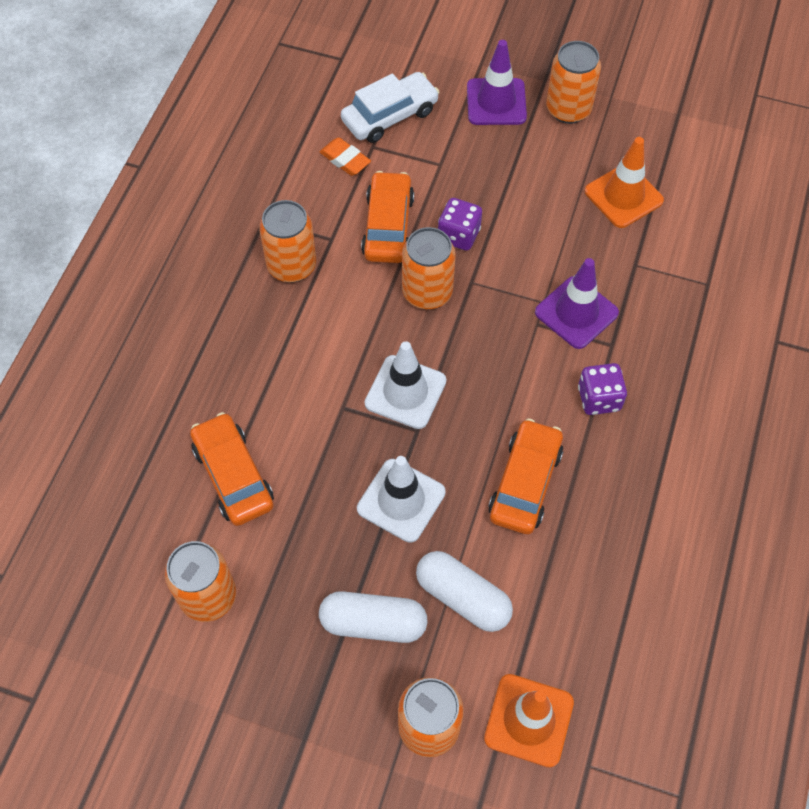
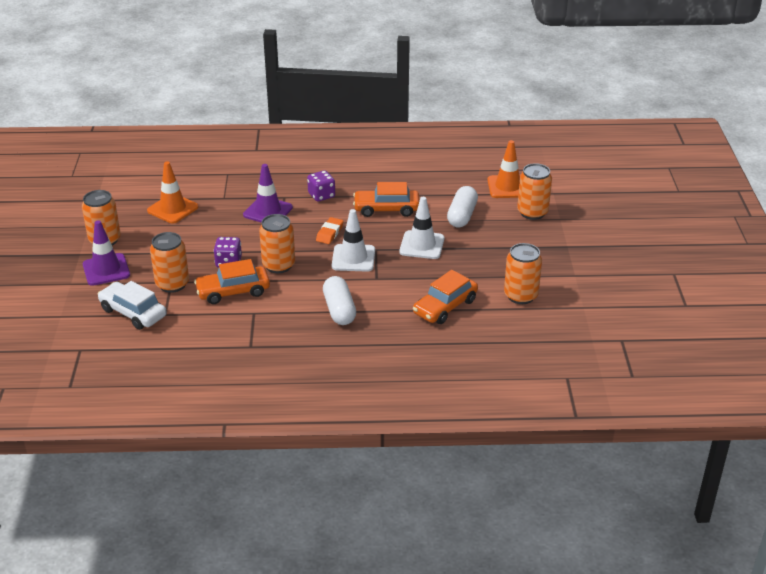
camera: 110 degrees left, 25 degrees down
(292, 266) = (283, 324): orange can -> orange can (172, 284)
(345, 159) = (181, 323): orange eraser -> orange eraser (329, 233)
(373, 623) = (495, 239): white capsule -> white capsule (339, 310)

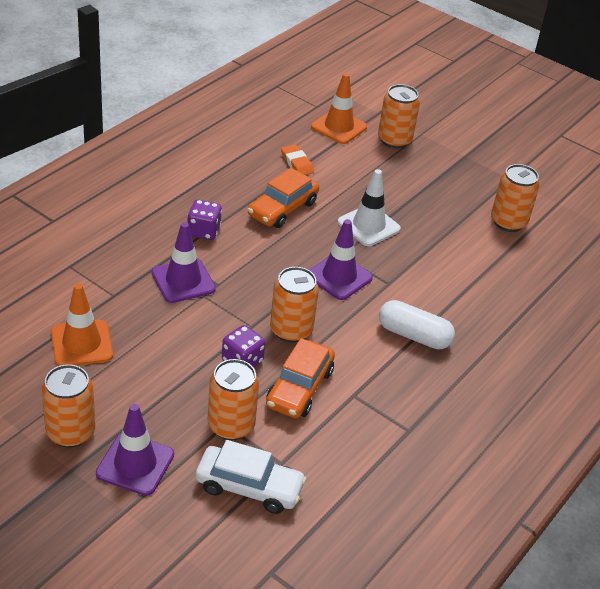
camera: 55 degrees left, 5 degrees up
(133, 312) = (249, 487): white car -> white car turned 150 degrees counterclockwise
(329, 233) = (277, 265): orange eraser -> orange eraser (296, 163)
(353, 258) = (339, 277): white traffic cone -> purple traffic cone
(445, 307) = (479, 271): orange car -> none
(462, 216) = (350, 176): white capsule -> none

